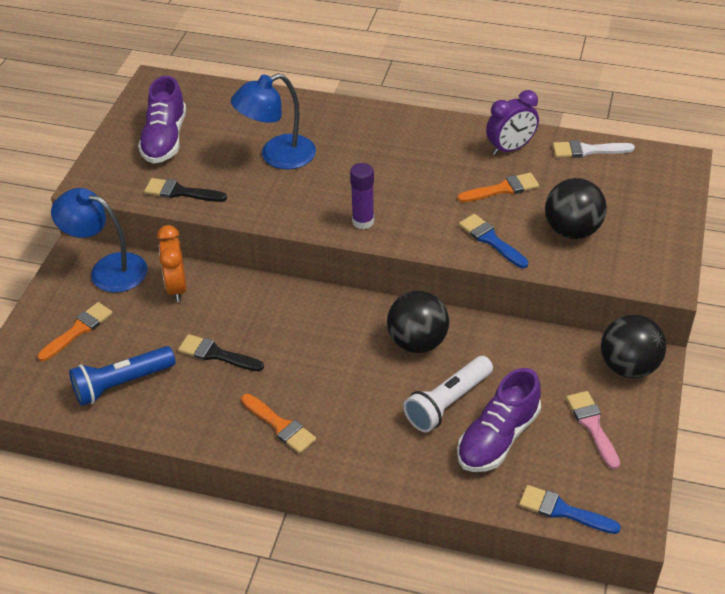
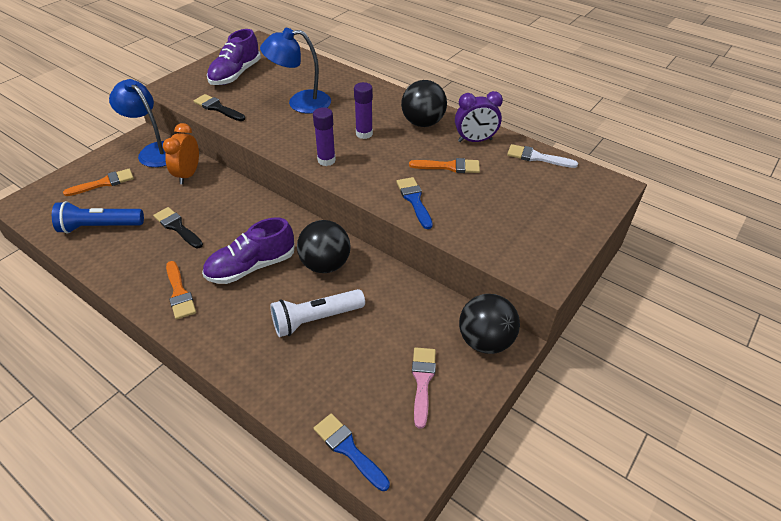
camera: 20 degrees right, 0 degrees up
(382, 176) = (364, 134): none -> purple glue stick
(497, 438) = (336, 363): purple shoe -> purple shoe (251, 267)
(572, 230) = (486, 212): black ball -> black ball (422, 123)

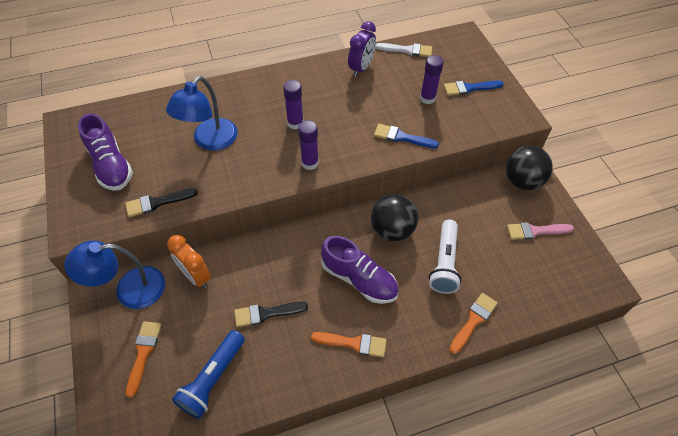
camera: 55 degrees left, 10 degrees up
(251, 267) = (359, 279): purple shoe -> purple shoe turned 60 degrees counterclockwise
(348, 449) = (566, 298): blue brush -> blue brush (469, 88)
(422, 123) = (313, 83): black ball -> none
(422, 381) = (535, 231): pink brush -> pink brush turned 45 degrees counterclockwise
(449, 167) = (379, 98): orange brush -> orange brush (473, 321)
(486, 196) = (427, 98): none -> purple glue stick
(537, 157) = (407, 50): white brush -> white brush turned 135 degrees counterclockwise

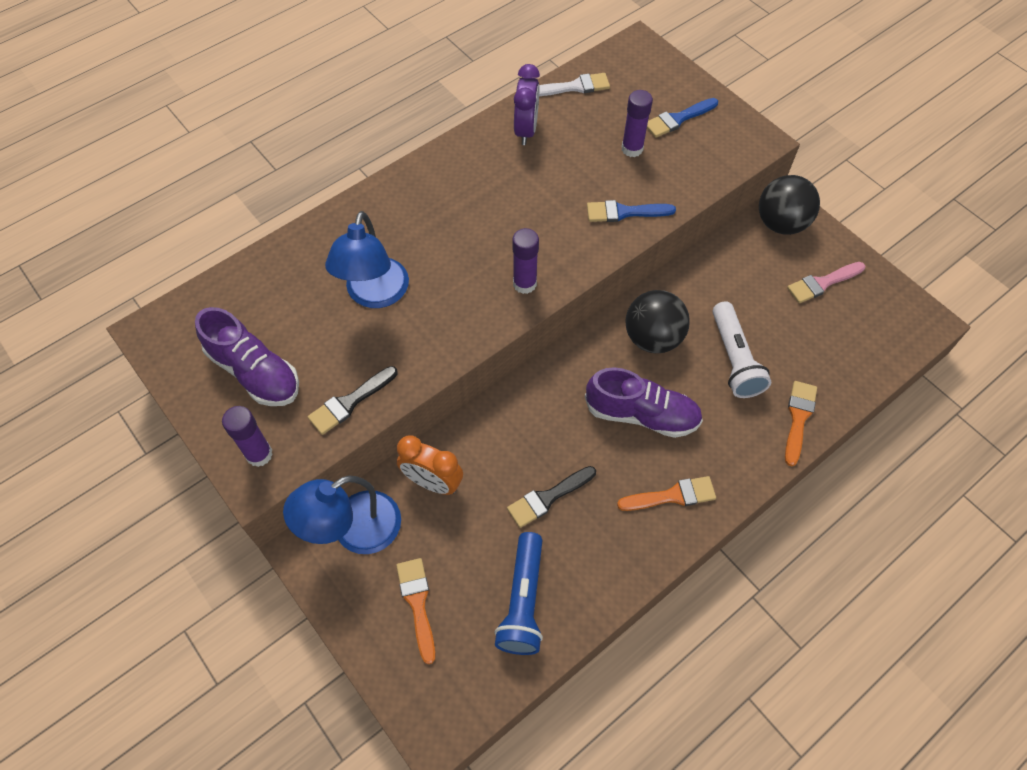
camera: 20 degrees left, 5 degrees up
(295, 123) = (477, 234): purple glue stick -> purple glue stick (259, 454)

